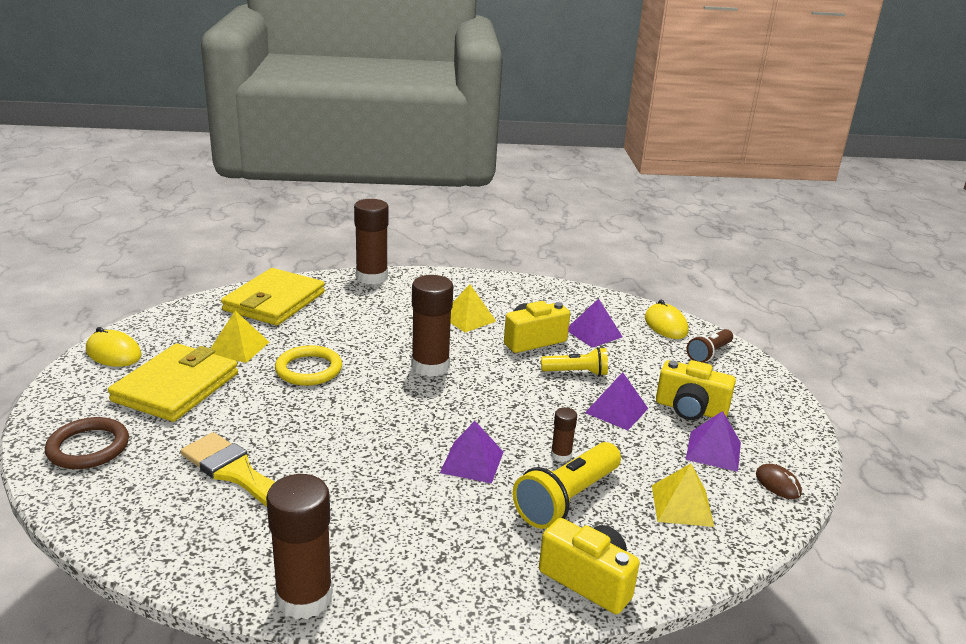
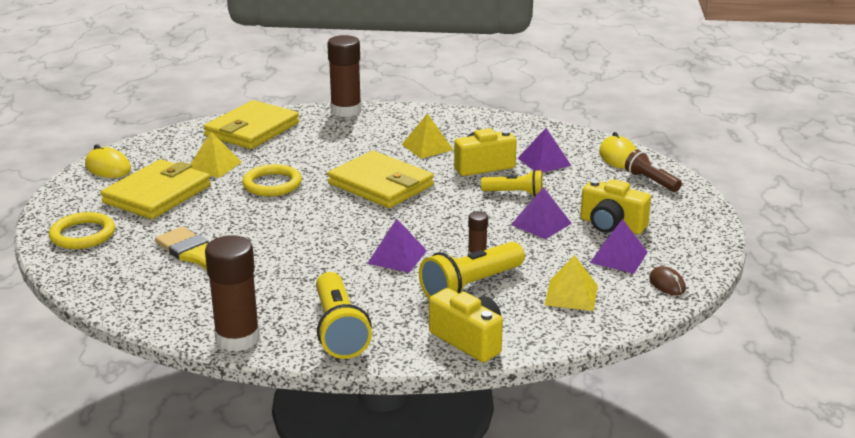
camera: 10 degrees right, 0 degrees up
(88, 447) = (82, 235): brown ring -> yellow ring
(429, 575) = (339, 330): none -> yellow flashlight
(430, 366) = (381, 184): brown glue stick -> yellow wallet
(709, 353) = (651, 181): brown flashlight -> brown flashlight turned 90 degrees clockwise

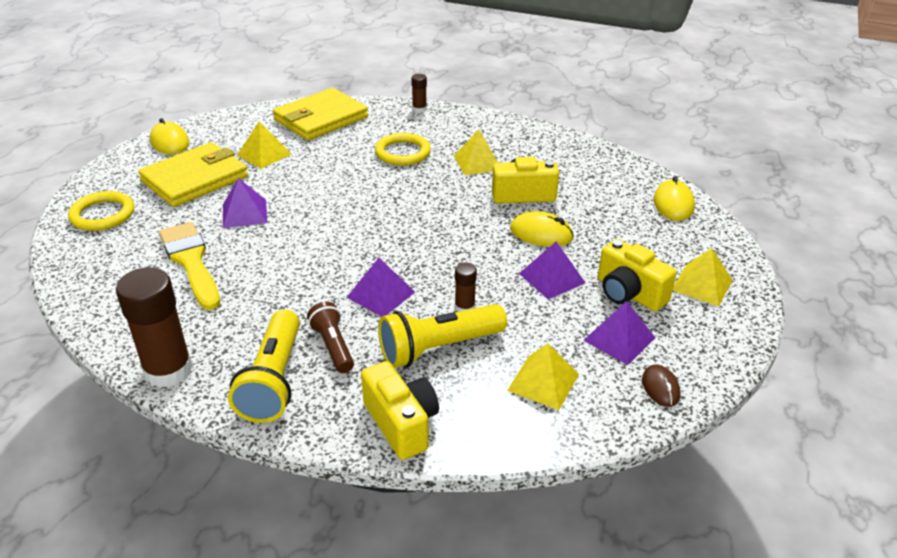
camera: 15 degrees right, 10 degrees up
(272, 184) = (305, 184): yellow ring -> yellow ring (403, 153)
(346, 110) = (419, 109): brown glue stick -> brown glue stick, size x0.48
(381, 184) = (409, 201): yellow wallet -> none
(515, 193) = (541, 233): yellow flashlight -> yellow mouse
(544, 162) = (590, 198): purple pyramid -> purple pyramid (244, 213)
(651, 181) = (697, 242): brown flashlight -> brown flashlight (333, 346)
(668, 211) = (702, 285): none -> yellow pyramid

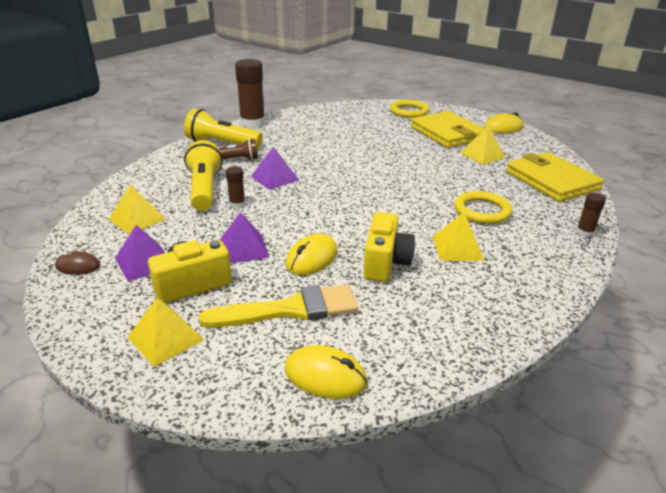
camera: 105 degrees right, 5 degrees down
(191, 262) = (346, 130): yellow brush -> yellow brush (290, 309)
(244, 213) = (396, 145): purple pyramid -> none
(401, 423) = (155, 171): yellow camera -> none

